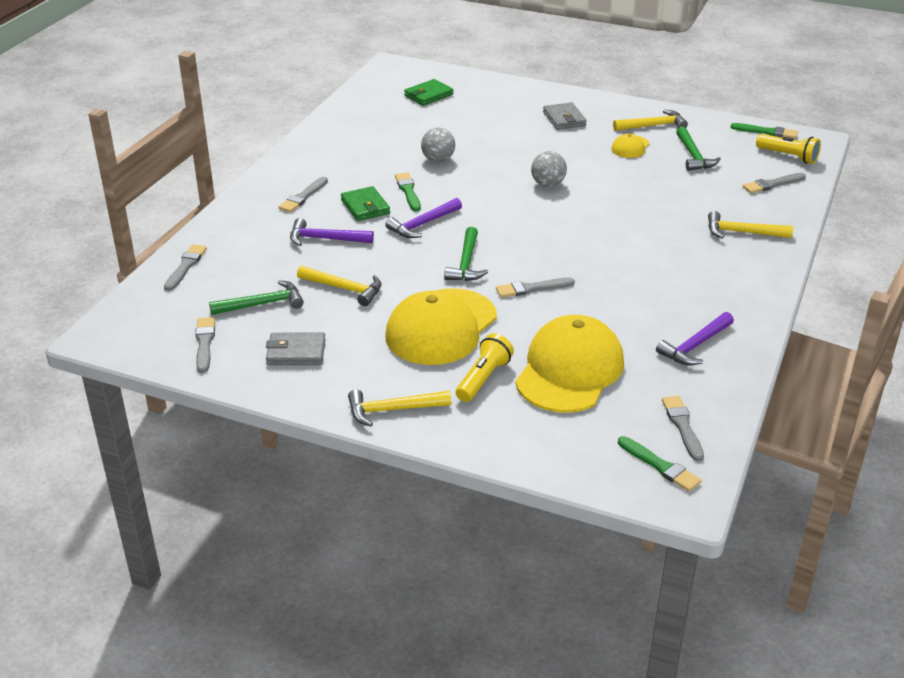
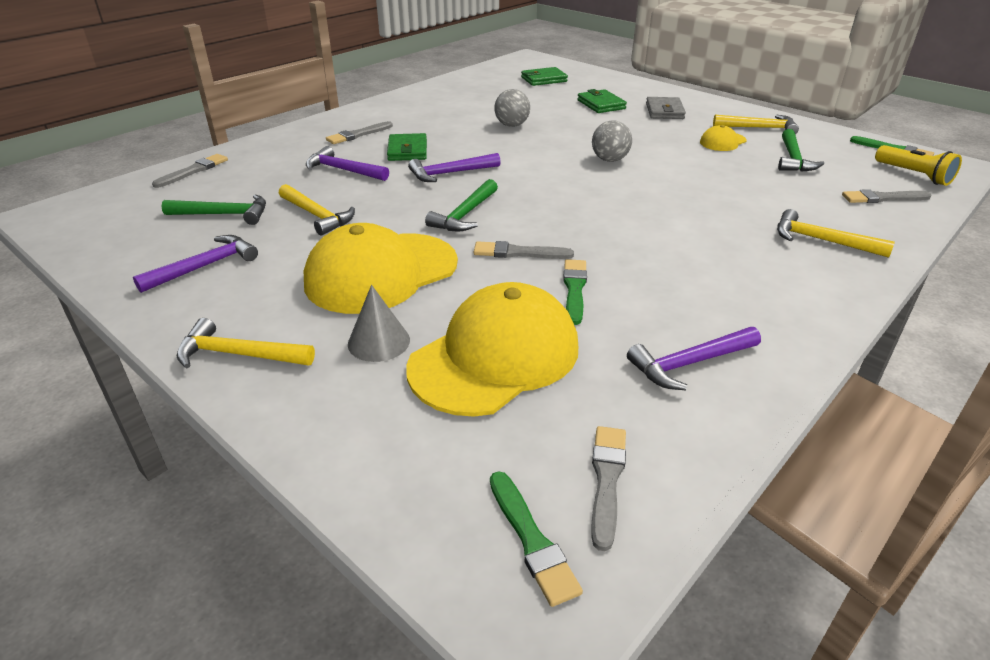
camera: 20 degrees right, 0 degrees up
(204, 343) = (129, 239): grey brush -> none
(296, 352) = (204, 266): grey wallet -> purple hammer
(408, 191) = (460, 145): green brush -> green brush (574, 289)
(483, 378) = (379, 342): yellow flashlight -> grey cone
(503, 120) = (601, 104): none -> green wallet

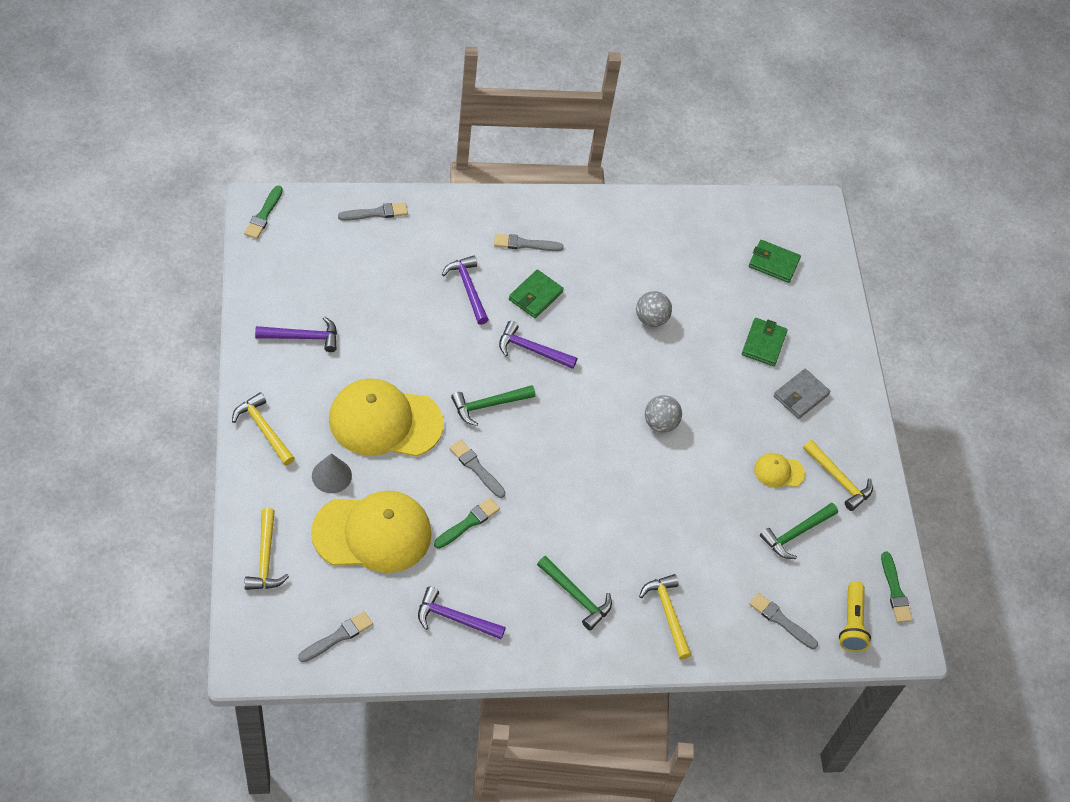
camera: 35 degrees right, 20 degrees up
(223, 214) = (353, 287): green hammer -> green hammer (576, 596)
(317, 215) = (403, 333): yellow hammer -> yellow hammer (265, 558)
(531, 540) = (280, 633): green brush -> green brush (264, 214)

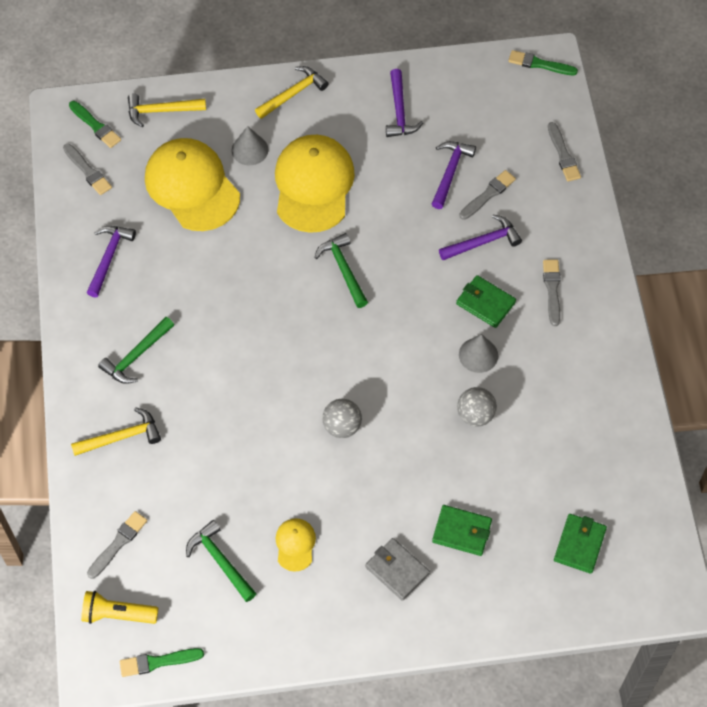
camera: 95 degrees right, 5 degrees up
(372, 533) = (192, 187): yellow cap -> yellow cap turned 150 degrees clockwise
(468, 523) = (209, 261): green brush -> green brush (95, 126)
(476, 468) = (270, 264): grey brush -> grey brush (488, 194)
(532, 350) = (416, 304): purple hammer -> purple hammer (450, 172)
(590, 309) = (478, 355): none -> grey cone
(838, 479) = (292, 608): yellow hammer -> none

